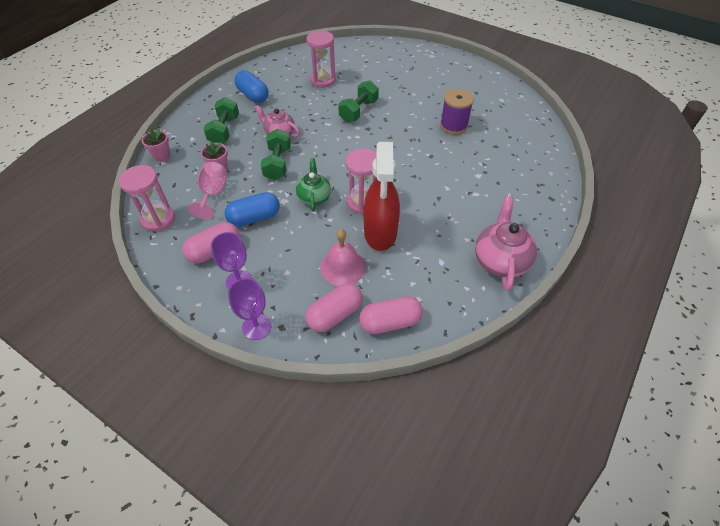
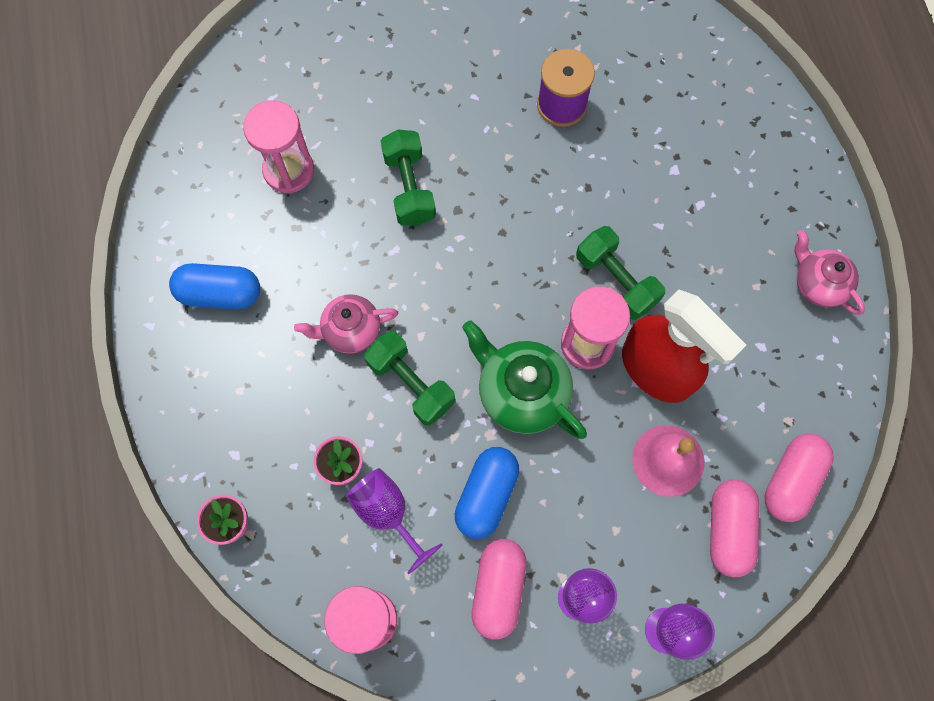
camera: 45 degrees left, 20 degrees up
(213, 194) = (387, 513): pink goblet -> purple goblet
(224, 130) = (263, 396): green dumbbell -> green dumbbell (616, 280)
(314, 197) = (521, 392): green teapot -> green teapot, size x1.52
(500, 260) = (818, 284): pink teapot -> pink teapot, size x0.66

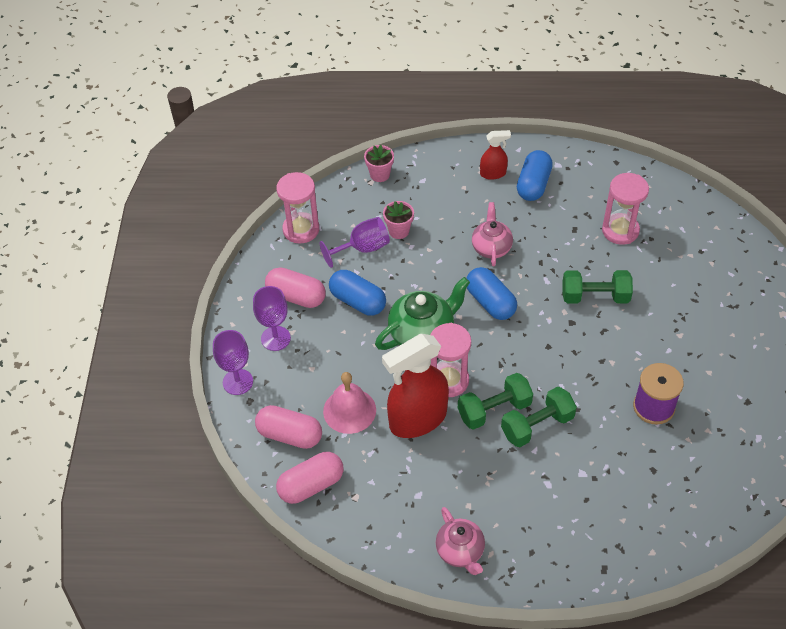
camera: 105 degrees right, 20 degrees down
(205, 353) = (493, 173): none -> red spray bottle
(411, 383) = (445, 274): green dumbbell -> green dumbbell (537, 425)
(447, 314) = (490, 302): none -> blue capsule
(791, 480) = (311, 485): pink capsule -> pink capsule turned 75 degrees counterclockwise
(818, 284) = (460, 551): pink teapot -> pink teapot turned 90 degrees clockwise

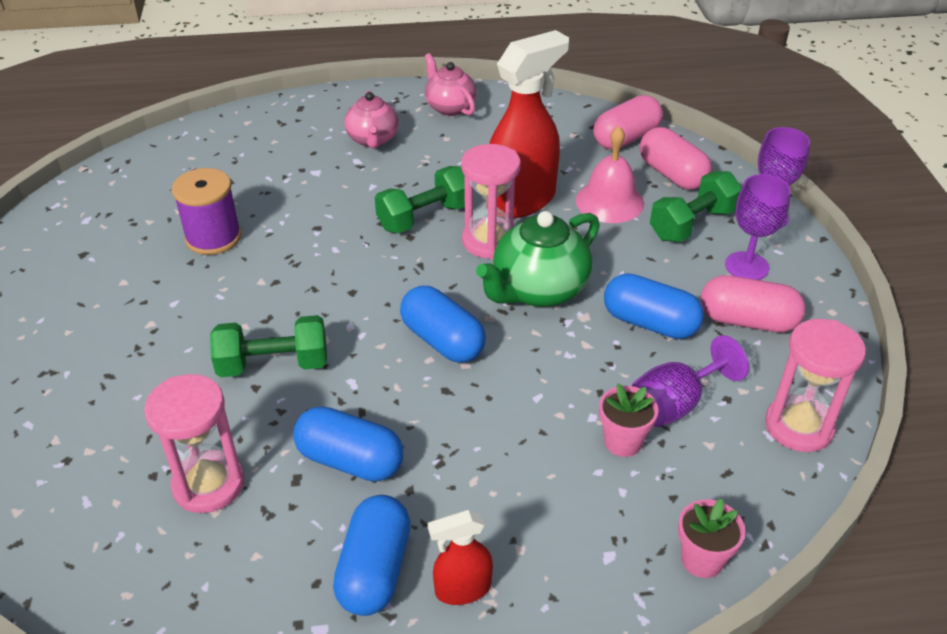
camera: 170 degrees right, 10 degrees down
(290, 435) = (672, 174): pink capsule -> pink capsule turned 45 degrees clockwise
(491, 247) = (450, 428): pink teapot -> pink teapot (373, 140)
(537, 425) = (369, 207): green dumbbell -> green dumbbell (692, 224)
(546, 235) = (350, 460): none -> blue capsule

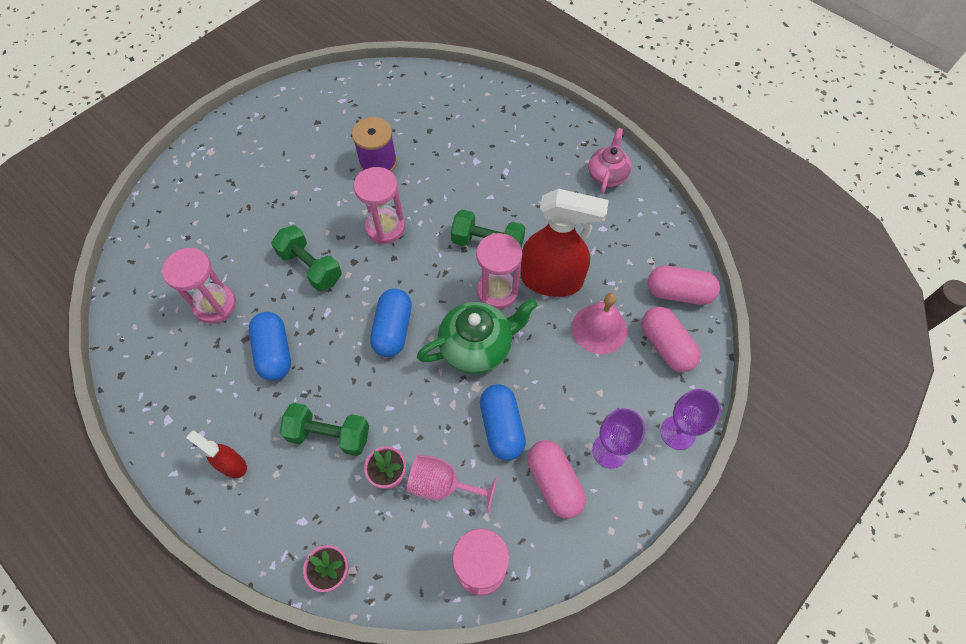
camera: 50 degrees right, 20 degrees up
(304, 277) = (385, 227): none -> pink hourglass
(373, 140) = (533, 163): pink teapot -> none
(374, 570) = (216, 416): blue capsule -> none
(538, 290) = (477, 347): green teapot -> green teapot turned 150 degrees clockwise
(672, 174) = (666, 346): pink capsule -> pink capsule turned 45 degrees counterclockwise
(675, 404) = (443, 485): purple goblet -> pink goblet
(692, 224) = (623, 391): green dumbbell -> green dumbbell (329, 435)

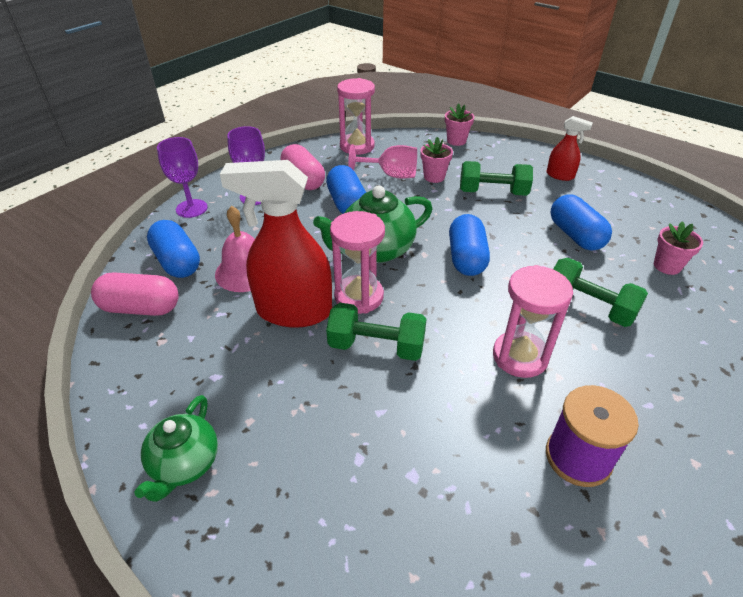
camera: 175 degrees right, 20 degrees down
(215, 305) = (667, 266): pink hourglass -> pink flower pot
(607, 175) = (185, 464): pink teapot -> green teapot
(666, 346) = (177, 262): pink capsule -> blue capsule

